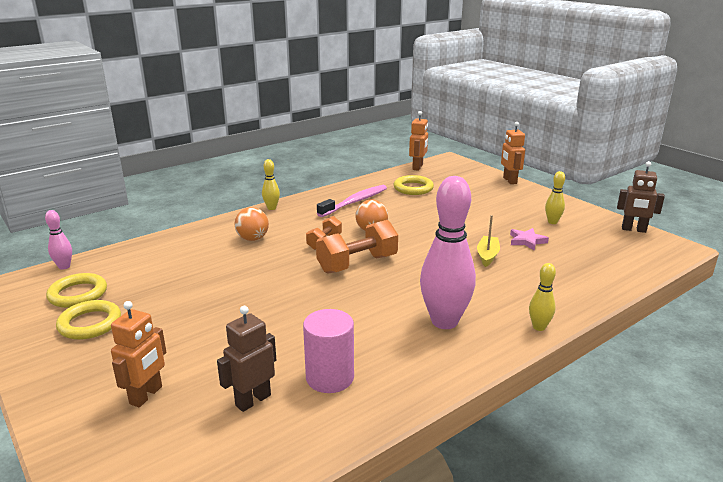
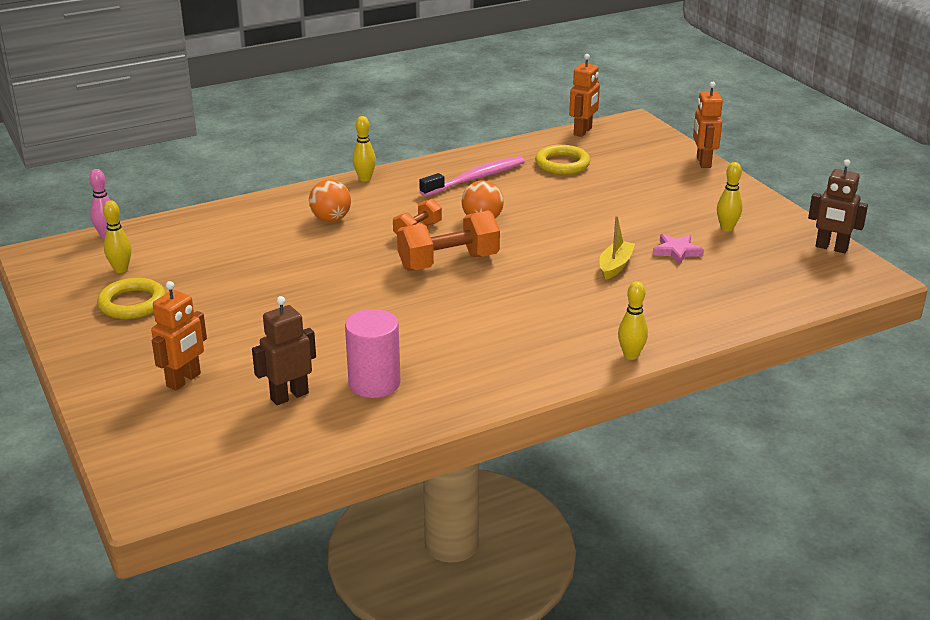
camera: 10 degrees right, 5 degrees up
(78, 294) = (121, 269): yellow ring -> yellow bowling pin
(444, 321) = (523, 339): pink bowling pin -> none

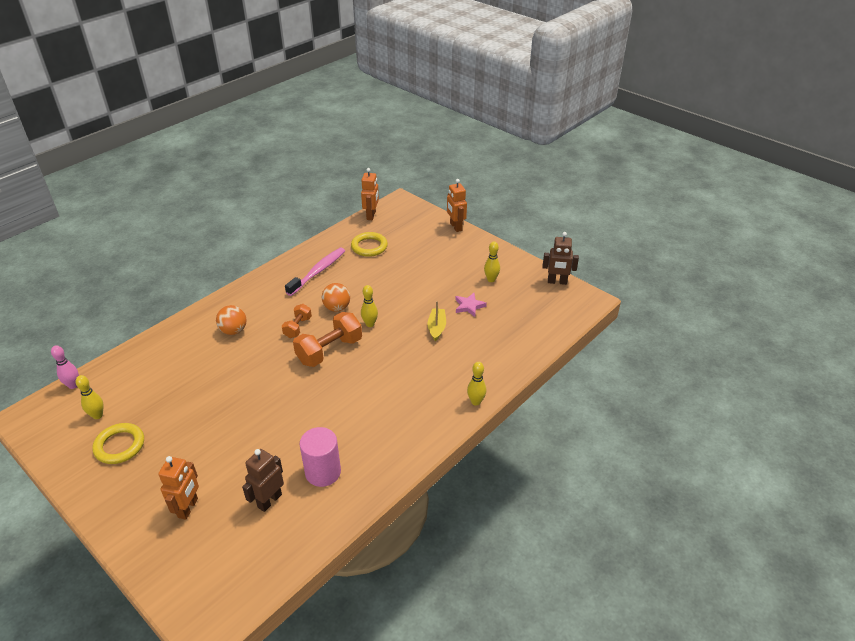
camera: 20 degrees left, 10 degrees up
(365, 179) = (243, 288): yellow bowling pin -> yellow bowling pin (370, 324)

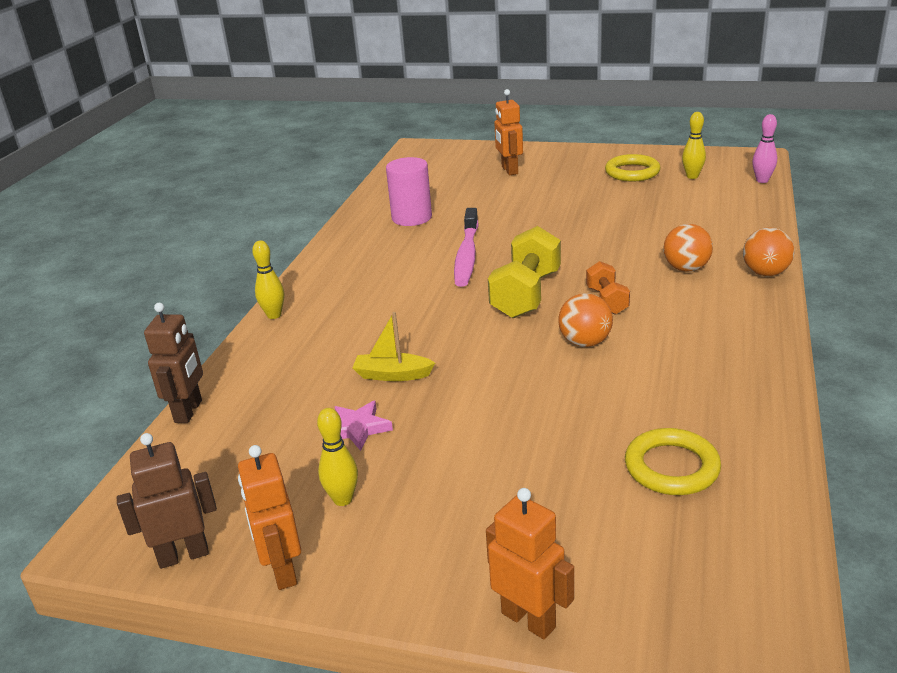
camera: 155 degrees right, 10 degrees down
(206, 310) = (765, 273): none -> orange ball
(269, 500) = (443, 192): brown robot -> brown robot (189, 411)
(318, 271) = (696, 380): pink toothbrush -> pink toothbrush (467, 255)
(329, 351) = (526, 295): orange dumbbell -> yellow dumbbell
(370, 324) = (506, 341): yellow bowling pin -> none
(371, 215) = (779, 555): orange robot -> orange robot (282, 570)
(436, 328) = (392, 375): yellow boat -> yellow boat turned 120 degrees clockwise

